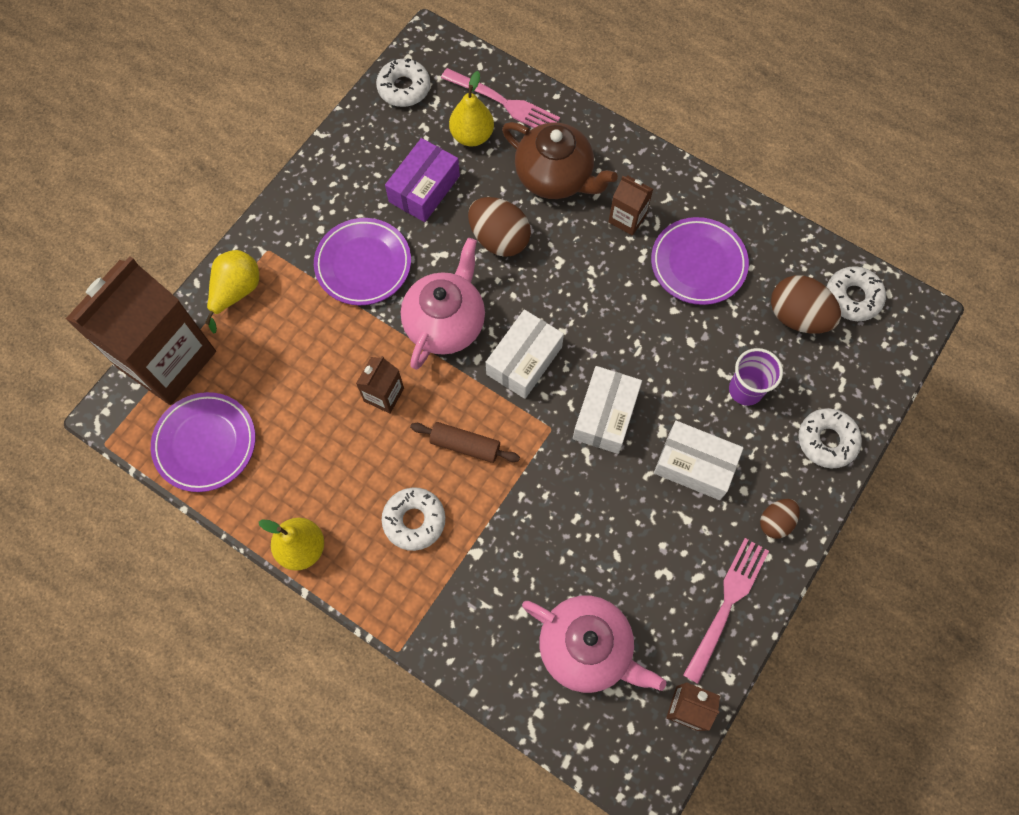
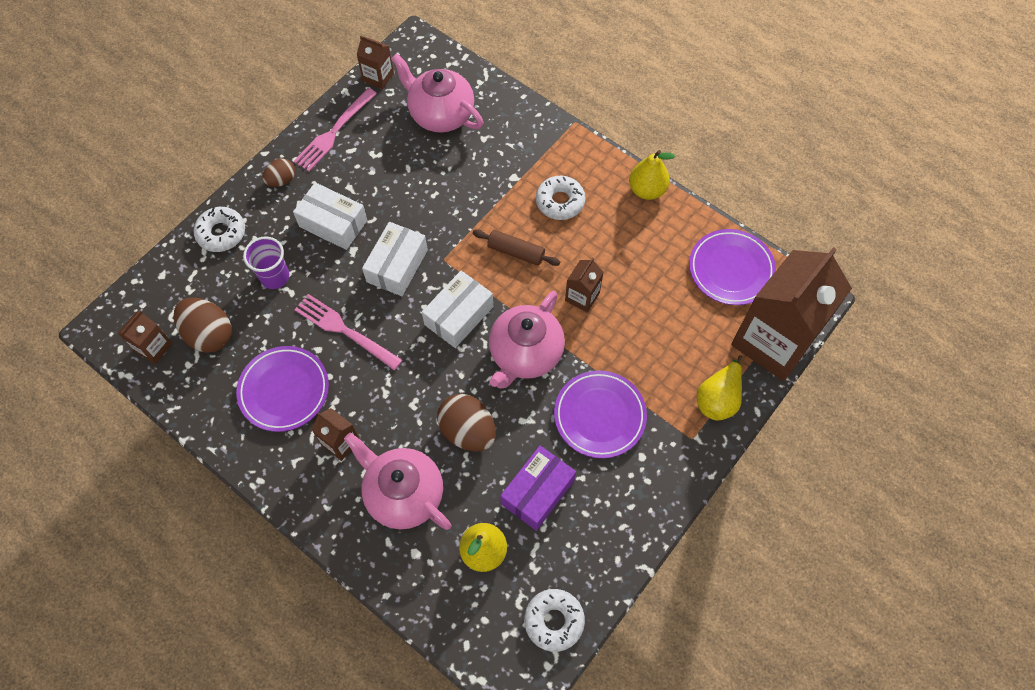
camera: 175 degrees left, 5 degrees down
(503, 102) = (445, 591): pink fork -> pink fork (345, 331)
(555, 177) = (403, 494): brown teapot -> pink teapot
(852, 297) = (154, 347): white donut -> brown carton

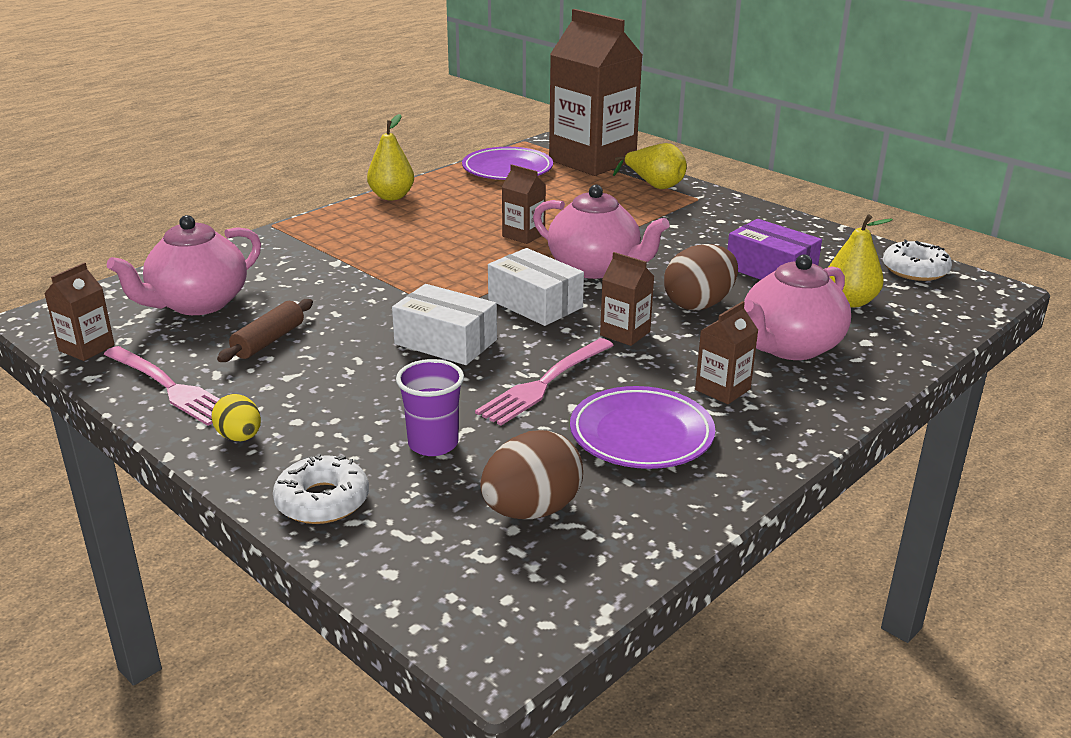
camera: 85 degrees left, 35 degrees down
(154, 347) = (549, 576): brown carton -> brown carton (625, 333)
(282, 180) = (240, 437): brown egg -> yellow egg
(333, 223) = (351, 390): white box -> none
(516, 252) = (450, 266): brown rolling pin -> brown rolling pin (269, 341)
(560, 202) = (386, 239): white donut -> none
(599, 416) = (675, 236): purple plate -> none

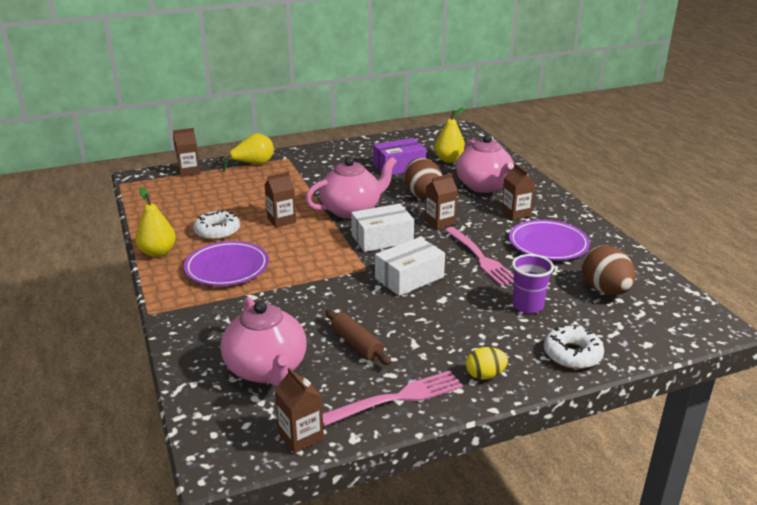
camera: 65 degrees left, 0 degrees up
(507, 170) = (165, 201): purple plate -> purple plate (227, 268)
(592, 160) = (189, 171): brown carton -> brown carton, size x0.42
(915, 270) = (428, 137): white donut -> white donut (217, 231)

